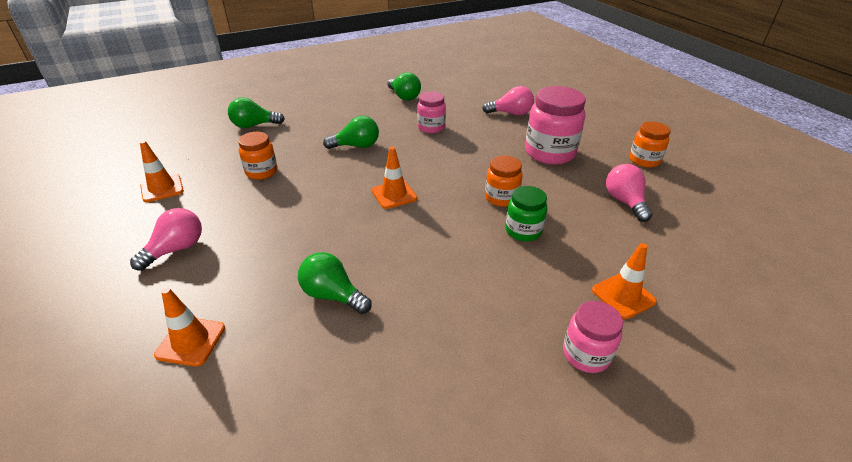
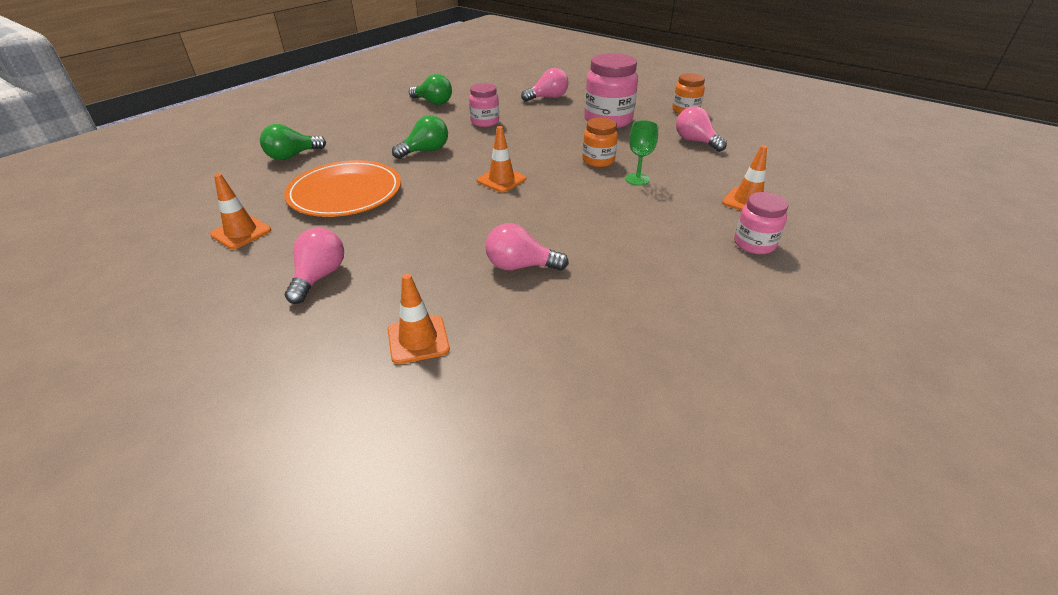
camera: 25 degrees left, 0 degrees up
(261, 172) = (345, 193): orange jar -> orange plate
(332, 295) = (520, 266): green light bulb -> pink light bulb
(523, 231) = (637, 179): green jar -> green goblet

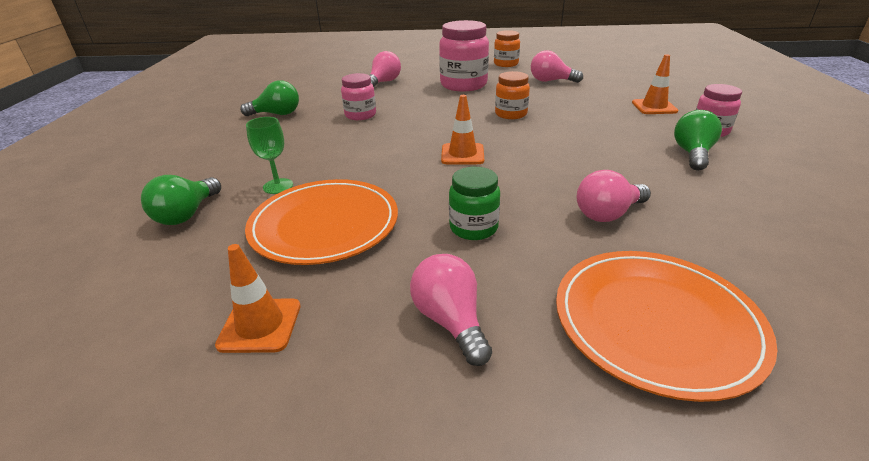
camera: 35 degrees left, 5 degrees down
(418, 340) = (655, 322): orange traffic cone -> orange plate
(419, 233) = (473, 228): none -> green jar
(425, 151) = (345, 156): green light bulb -> green light bulb (692, 154)
(637, 179) = (562, 117): green goblet -> green goblet (278, 186)

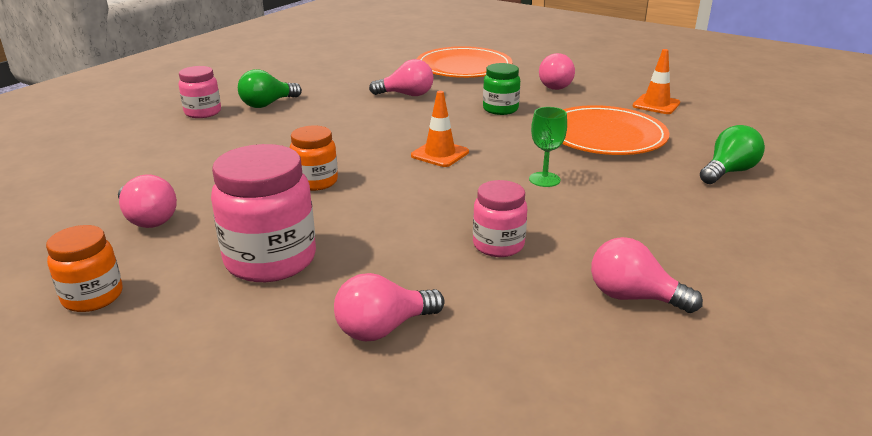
camera: 150 degrees left, 5 degrees down
(277, 114) = (633, 297): green light bulb -> pink light bulb
(278, 186) = (640, 174): green goblet -> green goblet (544, 179)
(654, 107) = (168, 143): orange traffic cone -> none

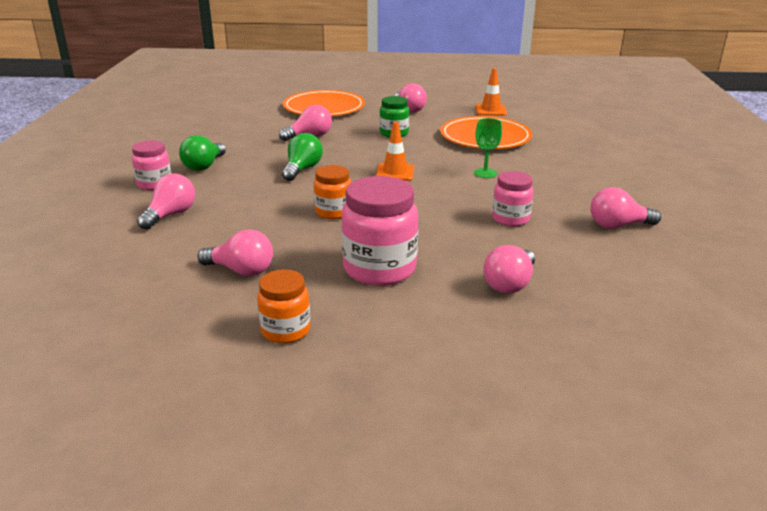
camera: 30 degrees left, 0 degrees up
(173, 145) = (171, 215): none -> pink light bulb
(728, 172) = (581, 144): green light bulb -> green light bulb (302, 169)

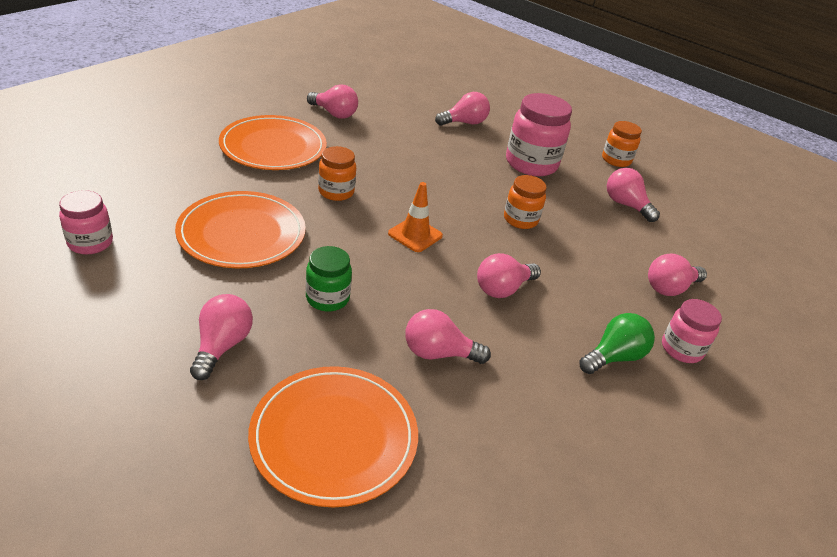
camera: 150 degrees left, 10 degrees up
(302, 169) = (503, 289): green light bulb -> pink light bulb
(485, 173) = (336, 192): green goblet -> orange jar
(490, 110) = (129, 277): orange traffic cone -> none
(510, 219) = (394, 150): pink jar -> pink jar (90, 243)
(582, 179) = (273, 147): none -> orange plate

